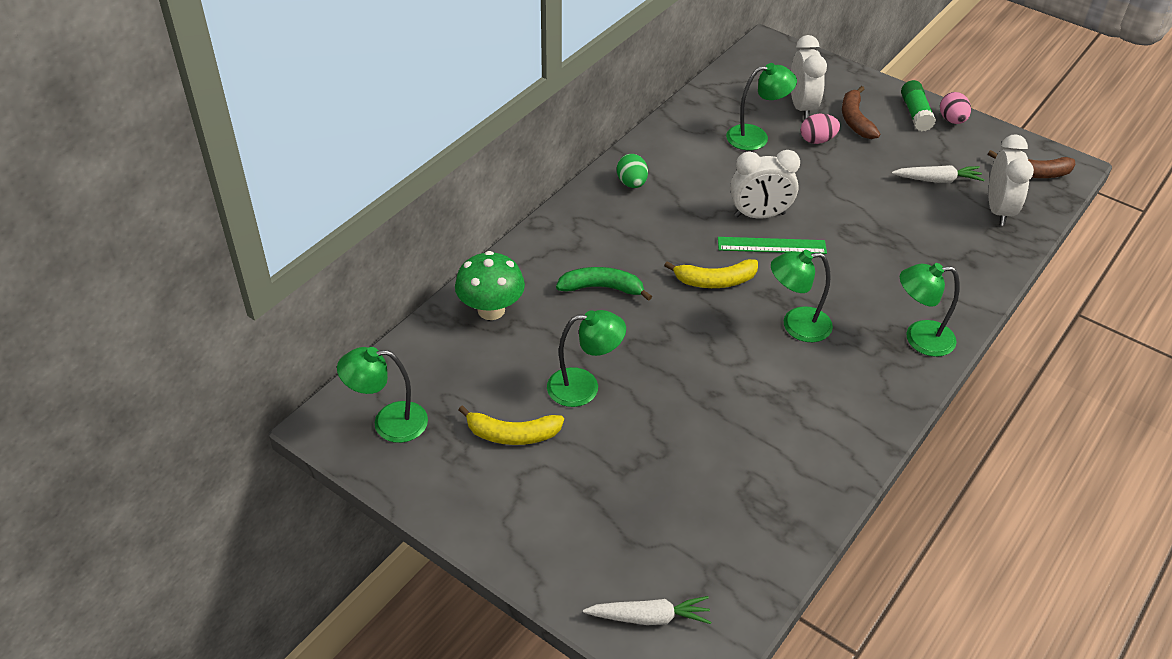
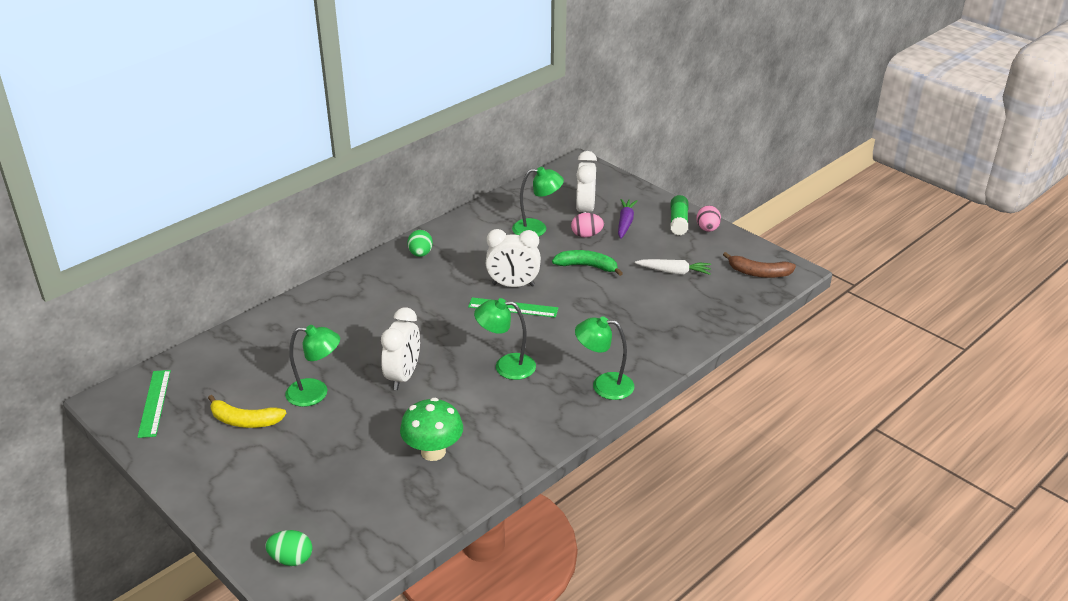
camera: 10 degrees right, 10 degrees down
(389, 422) = (154, 403): green lamp -> green ruler
(491, 310) = (268, 333): green mushroom -> green mushroom (433, 452)
(602, 288) = (362, 325): green banana -> green banana (587, 266)
(649, 617) = (291, 559): white carrot -> green egg
(715, 281) = (455, 329): yellow banana -> none
(855, 120) = (625, 223): brown banana -> purple carrot
(998, 210) = (716, 298): white clock -> white clock (403, 376)

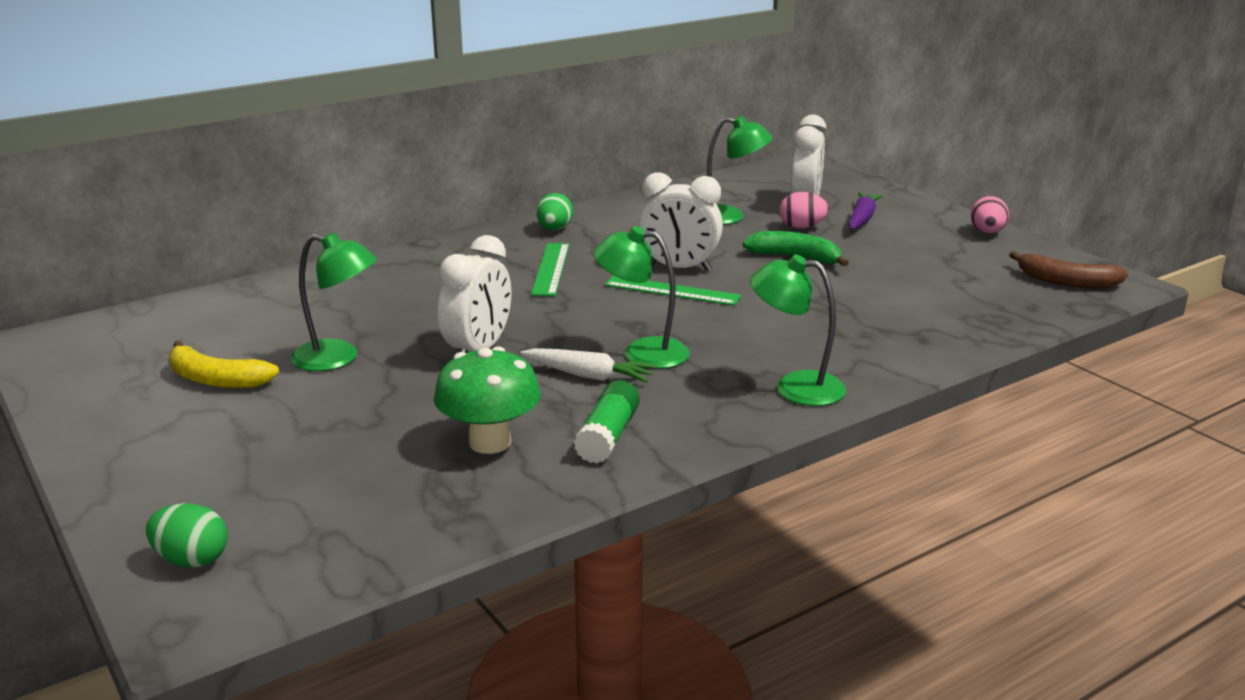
camera: 10 degrees right, 10 degrees down
(154, 403) = (99, 349): green ruler -> green ruler (551, 269)
(674, 272) = (930, 271): white carrot -> white carrot (589, 376)
(678, 222) = (943, 223): green glue stick -> green glue stick (608, 436)

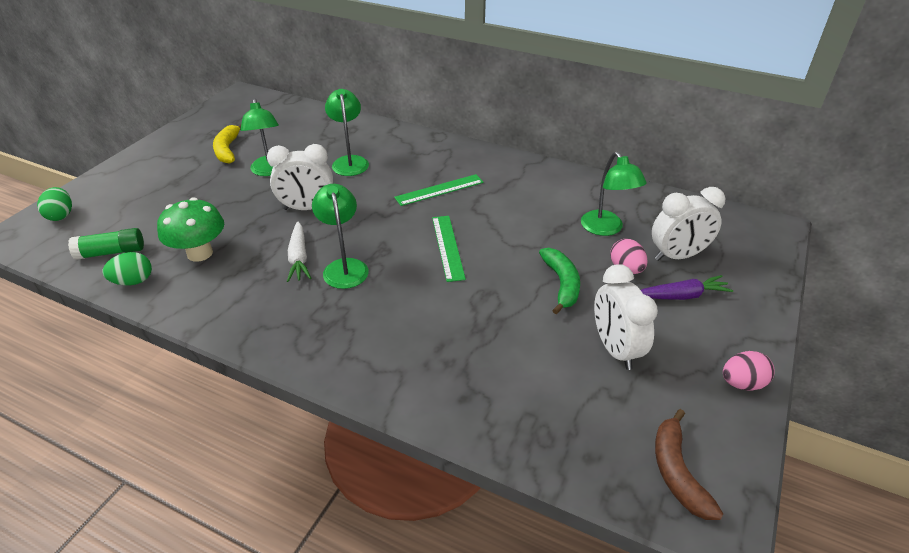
camera: 60 degrees right, 15 degrees up
(554, 229) = (502, 169): green egg -> green egg (133, 281)
(608, 436) = (225, 292): green glue stick -> green glue stick (111, 252)
(679, 268) = (488, 237): white clock -> white clock (615, 349)
(795, 387) = (335, 351): green lamp -> green lamp (350, 161)

